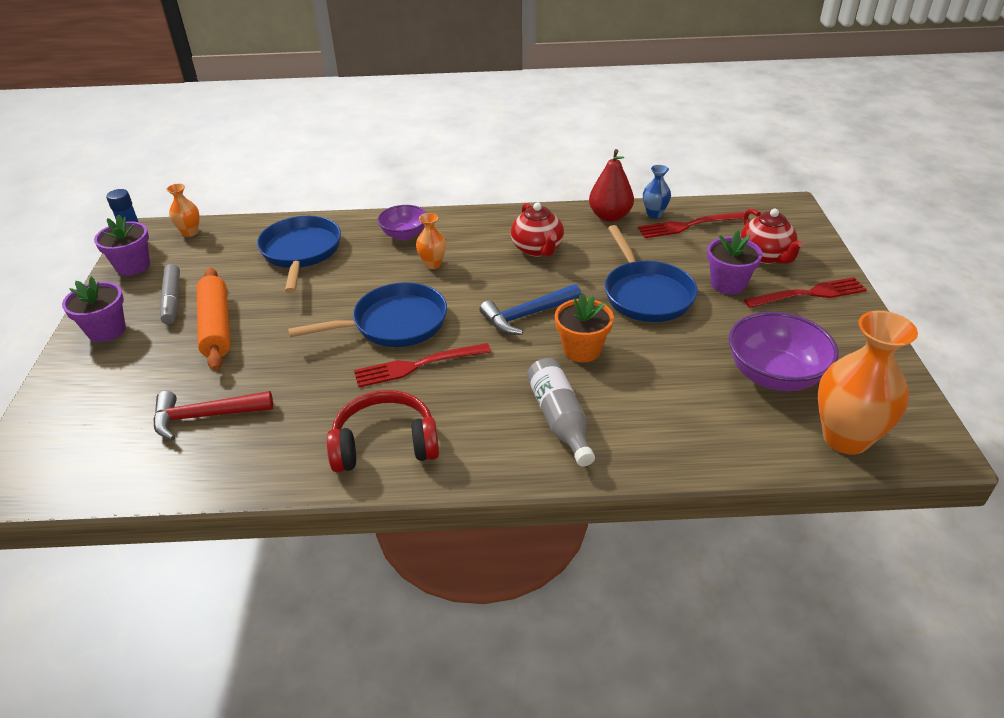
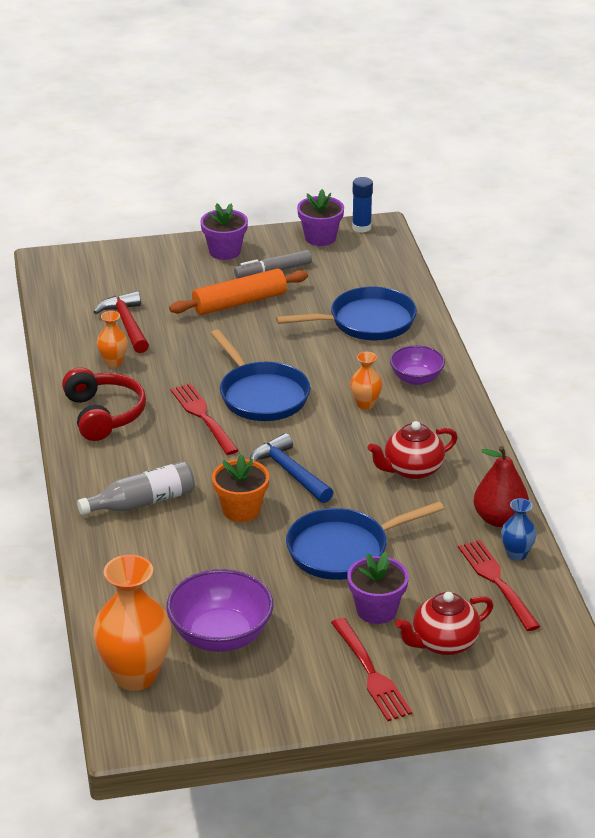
camera: 80 degrees right, 5 degrees down
(190, 232) = (384, 252): orange vase -> orange vase (113, 362)

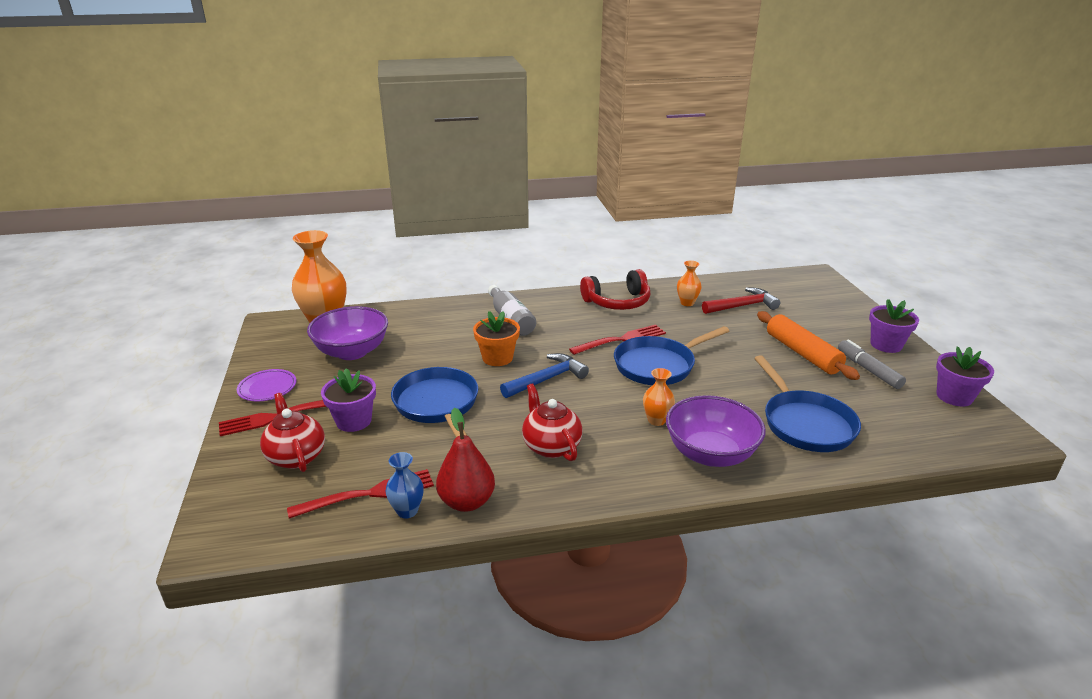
camera: 90 degrees right, 5 degrees down
(309, 697) = (267, 388): none -> purple plate
(361, 227) = (999, 423): blue glue stick -> none
(416, 378) = (710, 454): purple bowl -> purple bowl, size x1.63

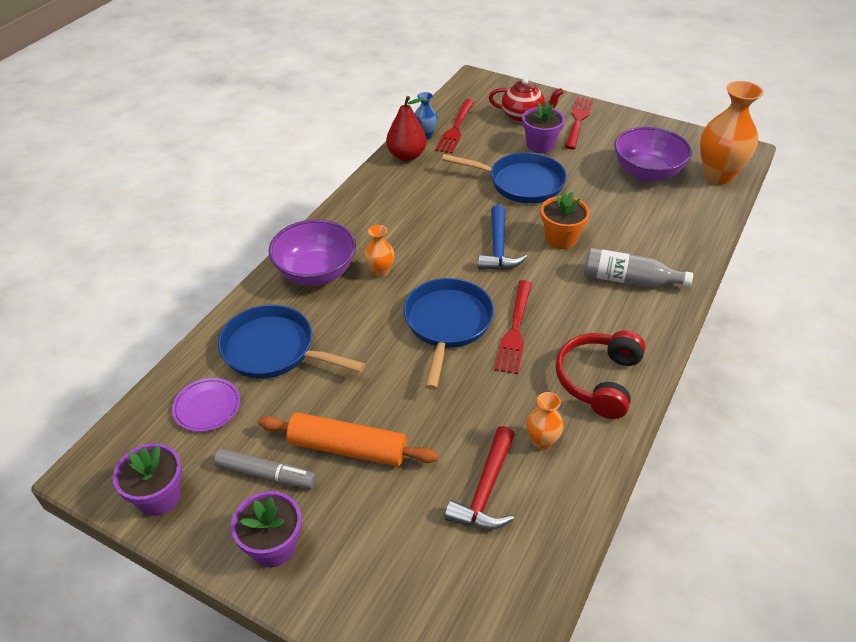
camera: 130 degrees right, 15 degrees up
(267, 388) = (623, 125): purple plate -> purple plate (207, 407)
(551, 446) = (415, 208): red teapot -> none

